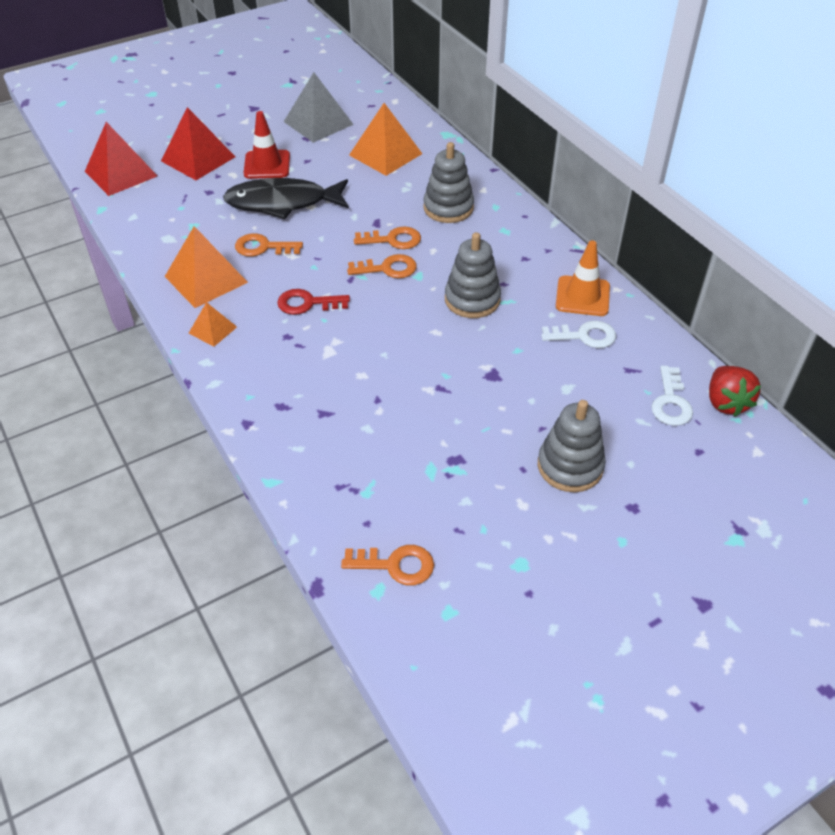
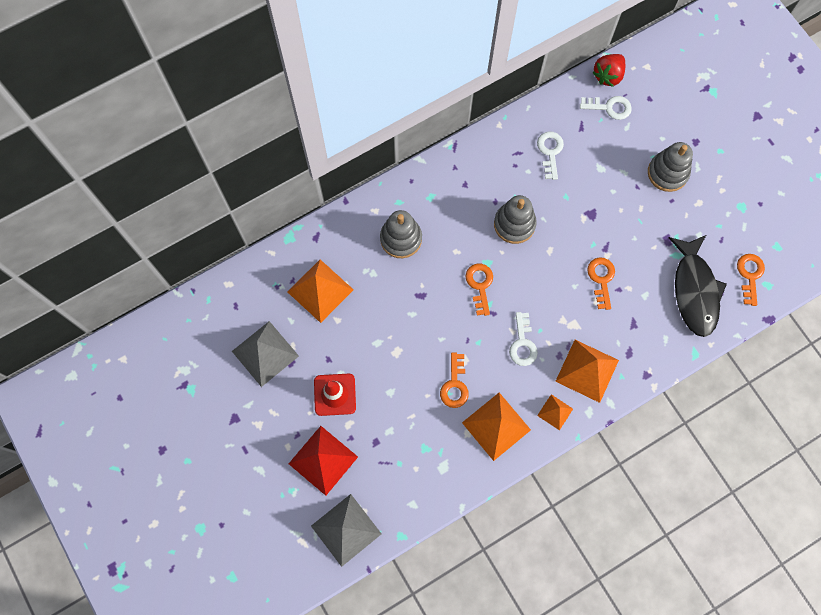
camera: 90 degrees left, 25 degrees up
(121, 173) = (346, 529): red pyramid -> grey pyramid
(262, 362) = (587, 370): none -> orange pyramid
(282, 203) = (393, 375): black fish -> black fish (694, 291)
(307, 303) = (522, 344): red key -> white key
(393, 240) = (443, 282): orange key -> orange key (601, 279)
(582, 296) = (508, 148): orange traffic cone -> none
(726, 402) = (608, 75): red strawberry -> red strawberry turned 135 degrees clockwise

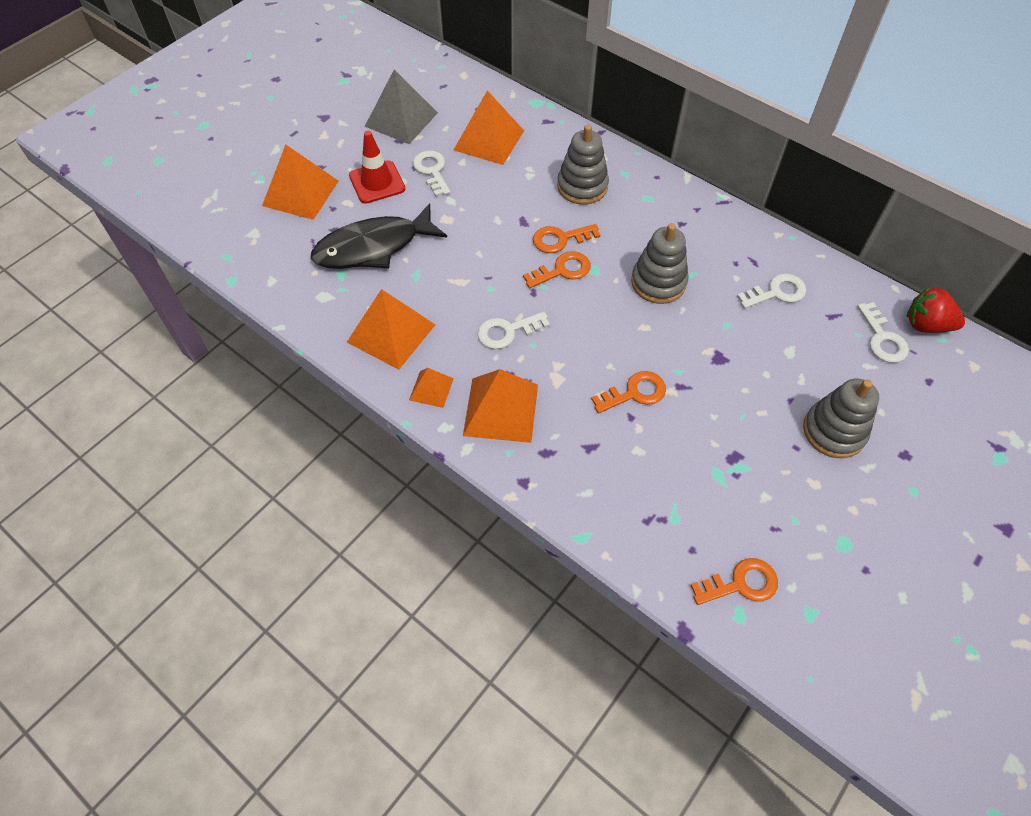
camera: 70 degrees right, 15 degrees down
(323, 460) = (300, 193): red pyramid -> orange pyramid
(338, 347) = (432, 171): none -> white key
(346, 529) = (228, 232): grey pyramid -> none
(454, 385) = (427, 280): orange key -> orange key (560, 239)
(694, 291) = (677, 512): black fish -> black fish (373, 247)

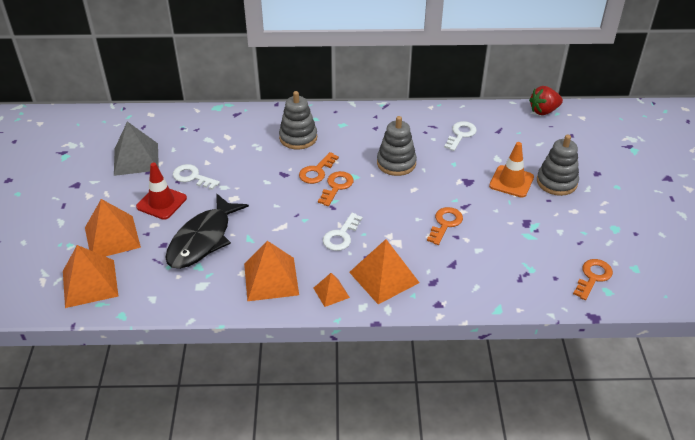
camera: 40 degrees left, 15 degrees down
(488, 140) = (210, 142): orange pyramid -> orange pyramid (90, 283)
(774, 392) = (511, 181): none -> orange traffic cone
(882, 339) = (531, 128): white key -> none

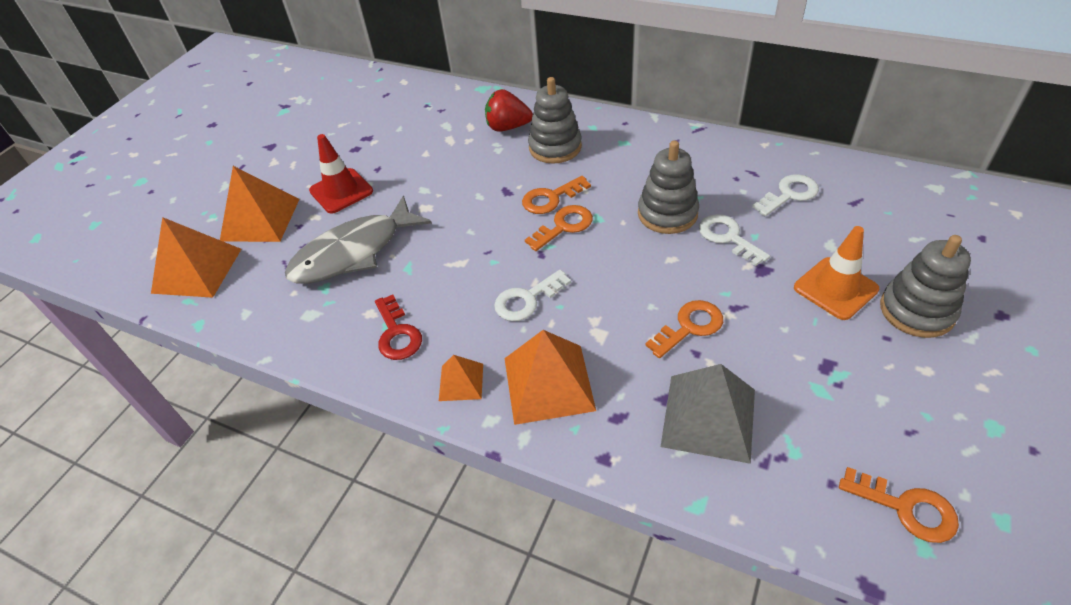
camera: 30 degrees right, 5 degrees up
(136, 159) = (351, 130): grey pyramid -> grey pyramid (708, 417)
(192, 177) = (396, 168): white key -> white key (728, 237)
(203, 239) = (353, 252): black fish -> grey fish
(271, 279) = (397, 333): orange pyramid -> red key
(543, 111) = (949, 188): red strawberry -> red strawberry (508, 127)
(593, 277) = (906, 508): orange key -> orange key turned 60 degrees clockwise

